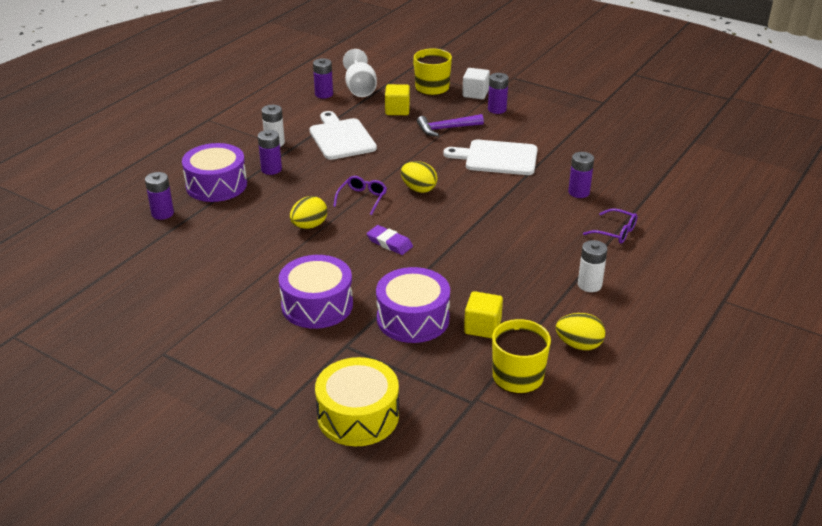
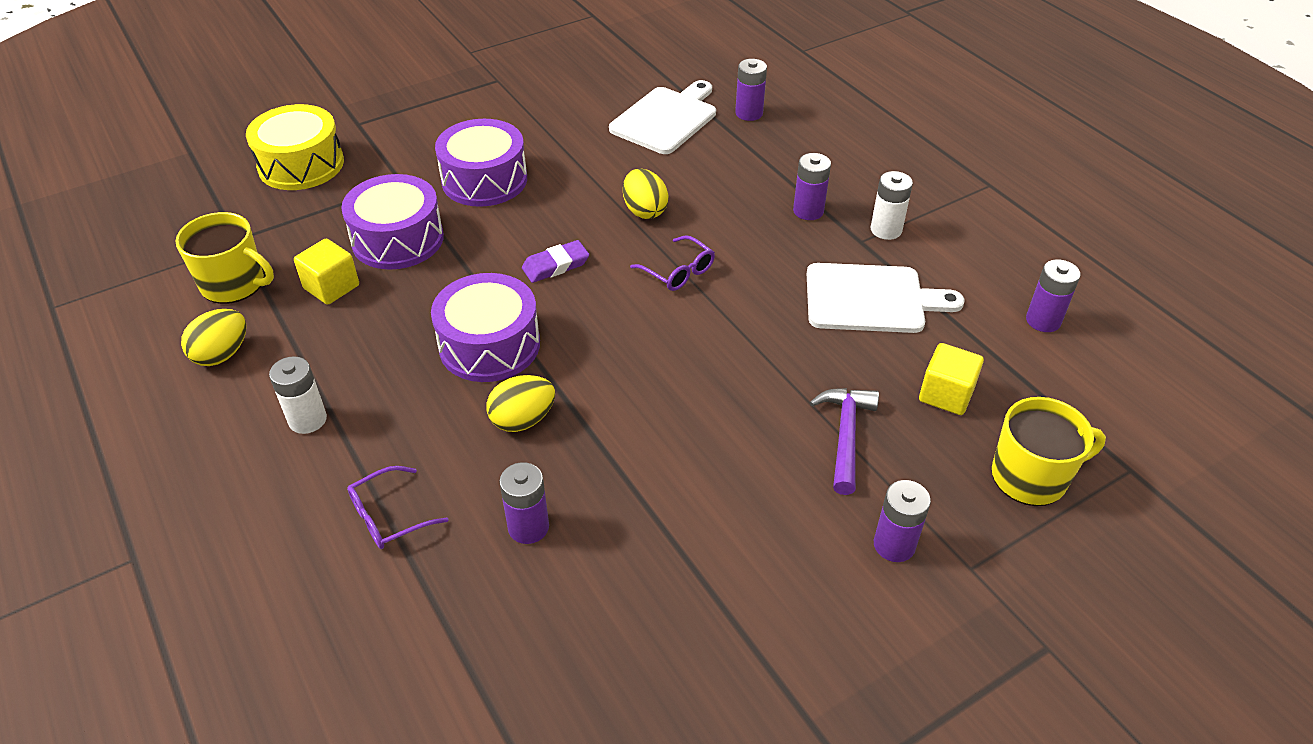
camera: 115 degrees right, 10 degrees up
(216, 185) = (792, 160): purple drum -> purple drum (489, 345)
(360, 88) = (1054, 372): white goblet -> none
(418, 189) = (667, 334): yellow egg -> yellow egg (523, 420)
(475, 94) = (980, 538): white cube -> none
(497, 158) = (705, 465): white cutting board -> white cutting board (666, 118)

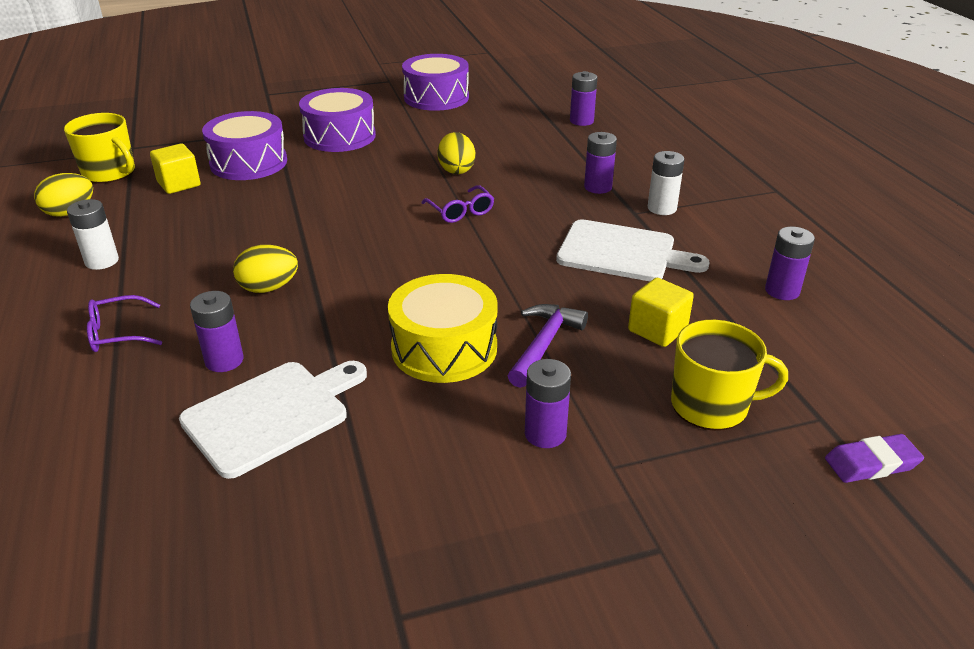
camera: 15 degrees right, 10 degrees down
(301, 164) = (208, 112): yellow drum -> yellow drum (444, 348)
(489, 345) = (275, 236): purple drum -> purple drum (436, 97)
(555, 265) = (361, 194): purple eraser -> purple eraser (871, 463)
(666, 118) = (509, 117): white cutting board -> white cutting board (271, 414)

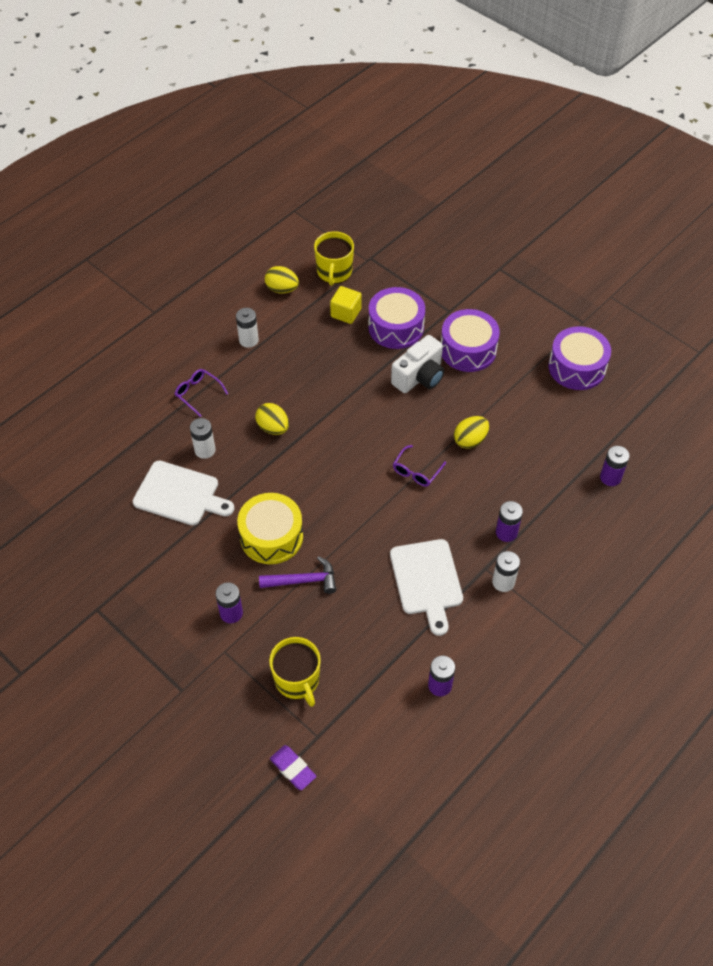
camera: 60 degrees right, 20 degrees up
(224, 360) = (205, 450): purple battery -> white battery
(335, 170) = (419, 377): none -> white camera
(657, 330) = (352, 631): yellow cube -> none

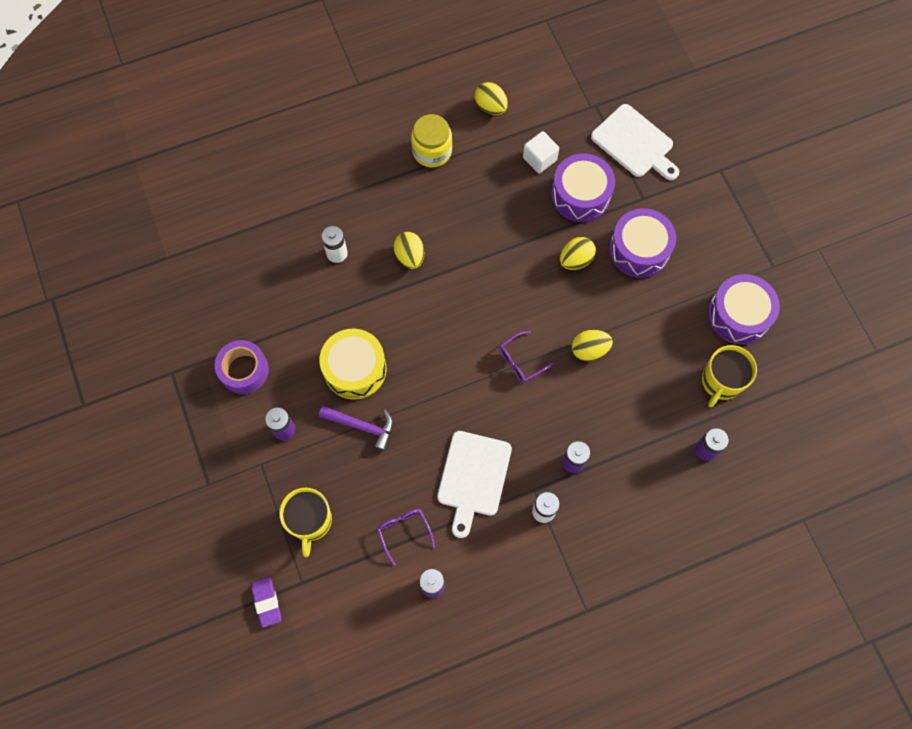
camera: 25 degrees right, 15 degrees up
(167, 579) = (244, 370): none -> purple tape
(180, 494) = (294, 290): white cutting board -> white cutting board (634, 143)
(198, 393) = (358, 190): purple glasses -> purple glasses (404, 532)
(248, 340) = (432, 151): white battery -> yellow jar
(334, 272) = (551, 107): yellow mug -> yellow mug (721, 381)
(346, 313) = (539, 159): yellow cube -> white cube
(419, 377) = (575, 260): white camera -> yellow egg

